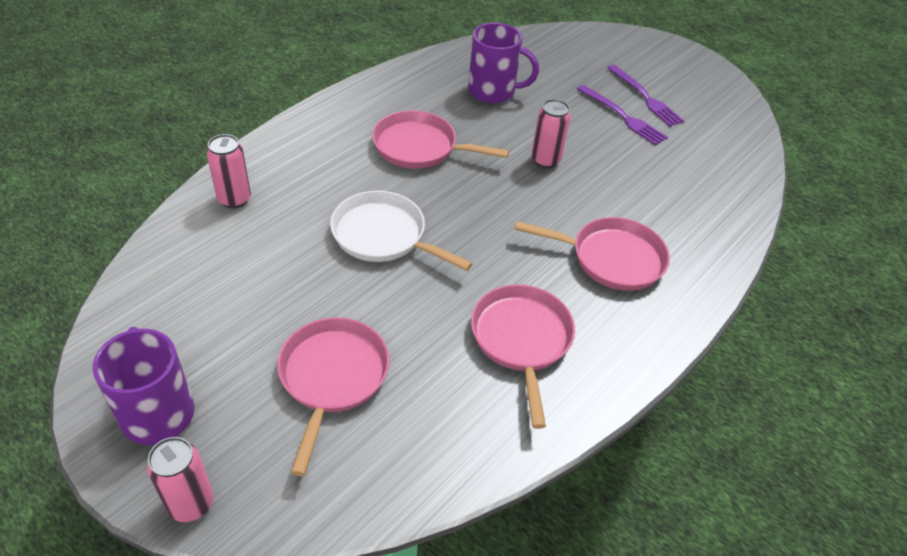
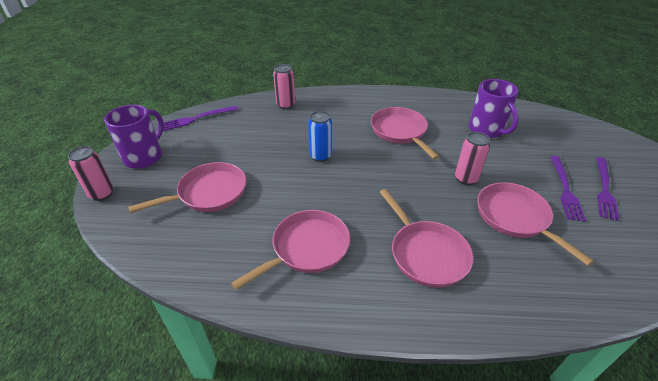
camera: 55 degrees right, 5 degrees down
(136, 305) = (197, 118): none -> purple fork
(384, 235) = (320, 156): white pan -> blue can
(625, 171) = (515, 217): none -> pink pan

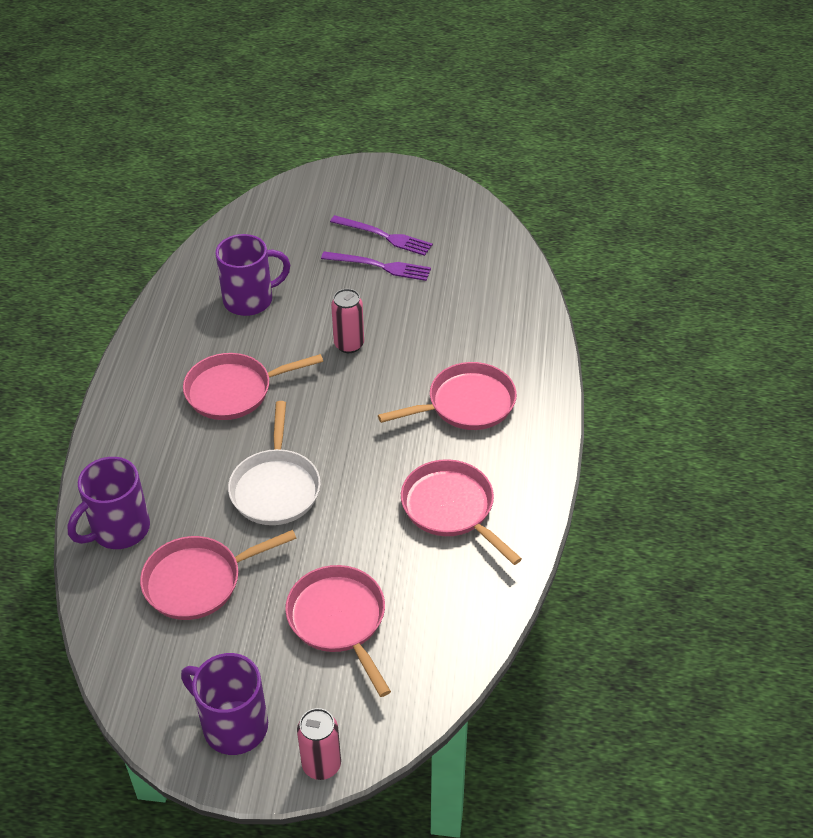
camera: 85 degrees left, 5 degrees up
(197, 118) = (129, 663): purple fork -> none
(286, 105) = (118, 530): pink can -> purple mug
(320, 156) = (275, 487): blue can -> white pan
(515, 217) = (420, 320): pink pan -> pink pan (198, 581)

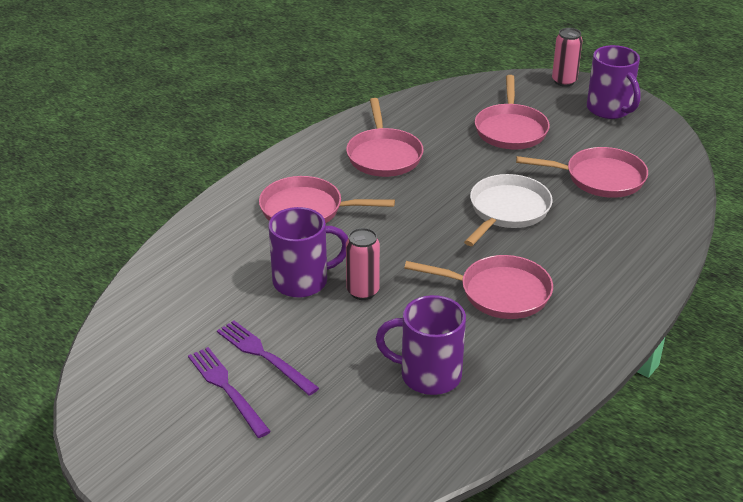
camera: 150 degrees left, 10 degrees down
(118, 530) = (652, 227): purple mug -> purple mug (303, 281)

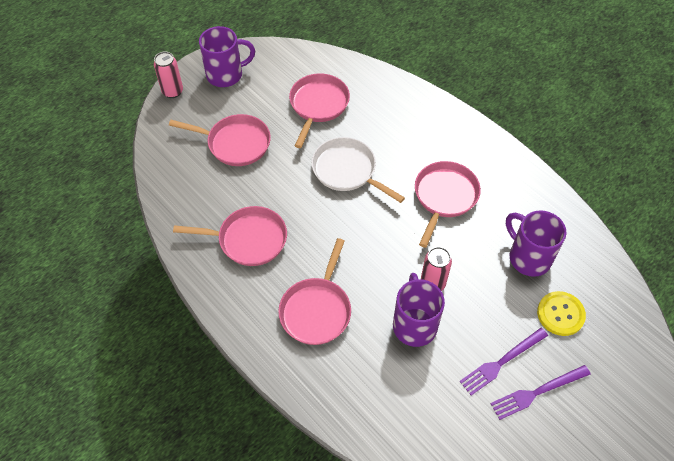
camera: 80 degrees left, 20 degrees up
(344, 409) = (560, 314): none -> yellow button
(428, 375) = (528, 257): purple mug -> purple mug turned 120 degrees clockwise

